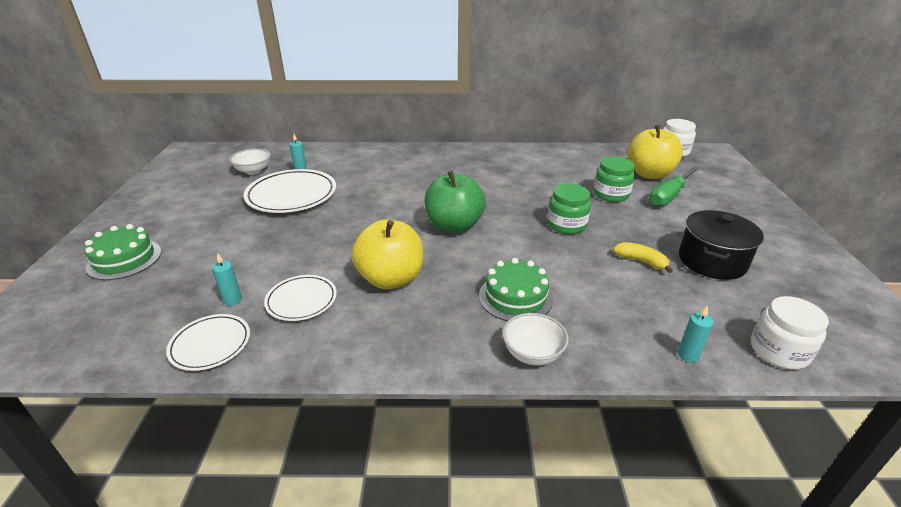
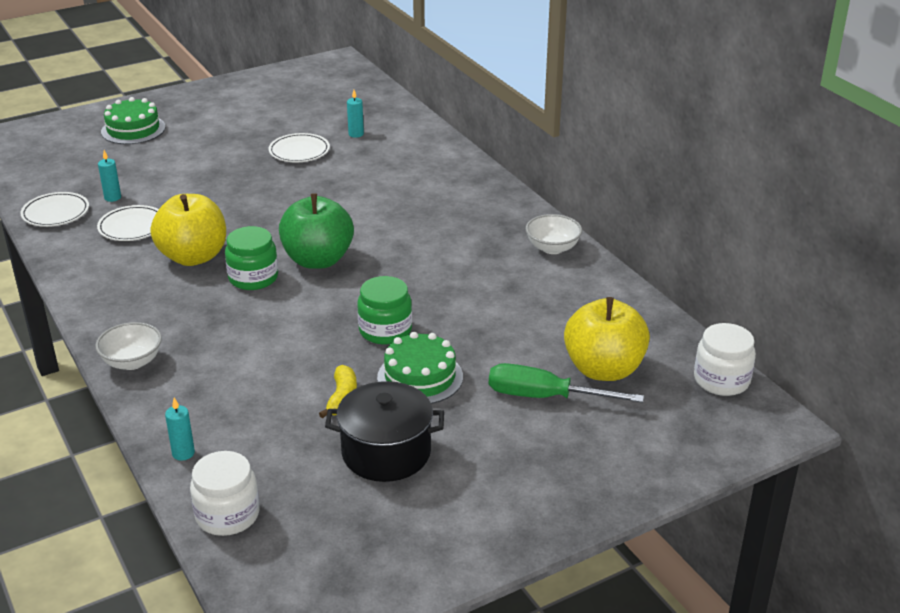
camera: 60 degrees right, 0 degrees up
(253, 171) = (329, 112): white bowl -> white bowl (552, 248)
(291, 195) = (299, 151): white plate -> white plate, size x0.58
(515, 297) = (212, 332): green cake -> green cake (420, 377)
(611, 194) = (501, 347): green jar -> green jar (253, 278)

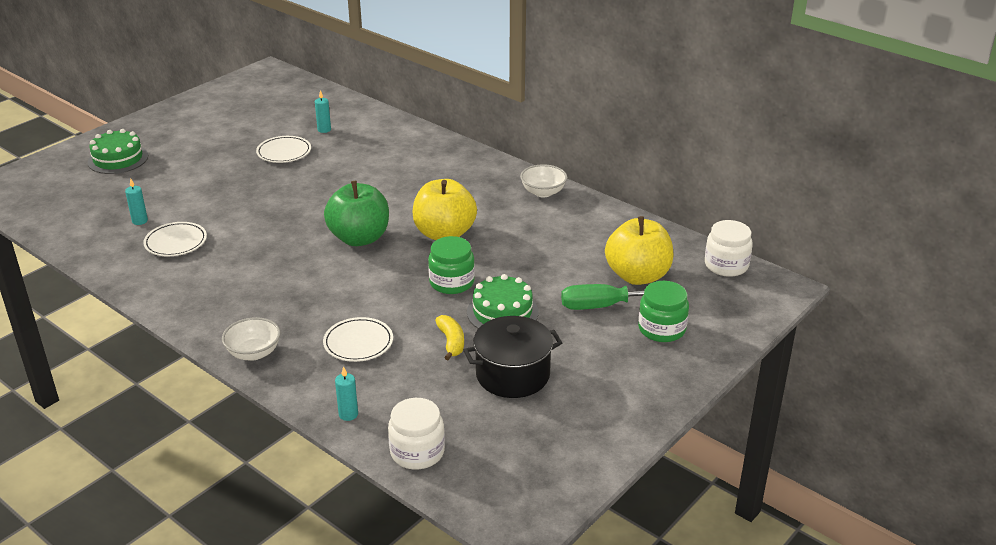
camera: 20 degrees left, 0 degrees up
(56, 213) = (94, 244): white plate -> white plate (358, 343)
(193, 257) = (249, 256): yellow apple -> yellow apple (444, 234)
(253, 278) = (313, 263): green jar -> green jar (661, 329)

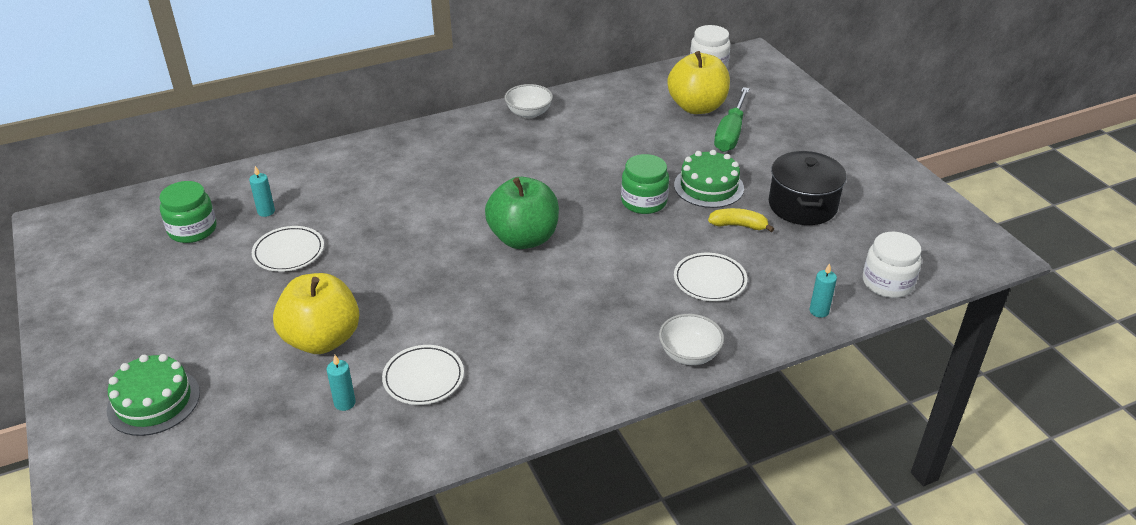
camera: 65 degrees left, 5 degrees up
(444, 234) = (556, 185): yellow apple -> yellow apple (322, 339)
(661, 329) = (777, 119): green jar -> green jar (192, 230)

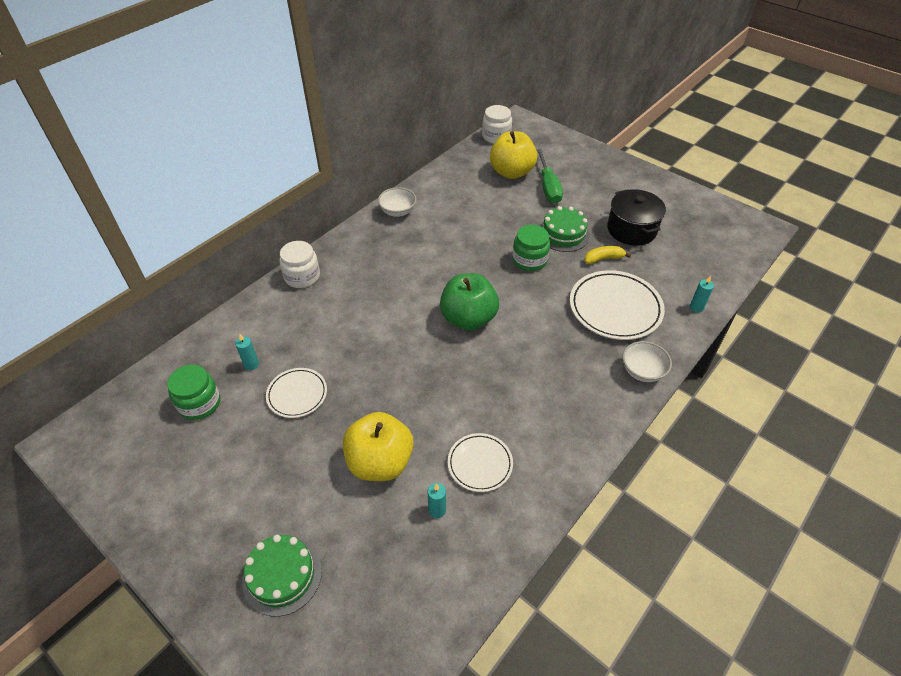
camera: 25 degrees left, 10 degrees up
(709, 280) = (615, 308): white plate -> white plate, size x1.72
(887, 283) = (720, 271): white jar -> white jar (302, 276)

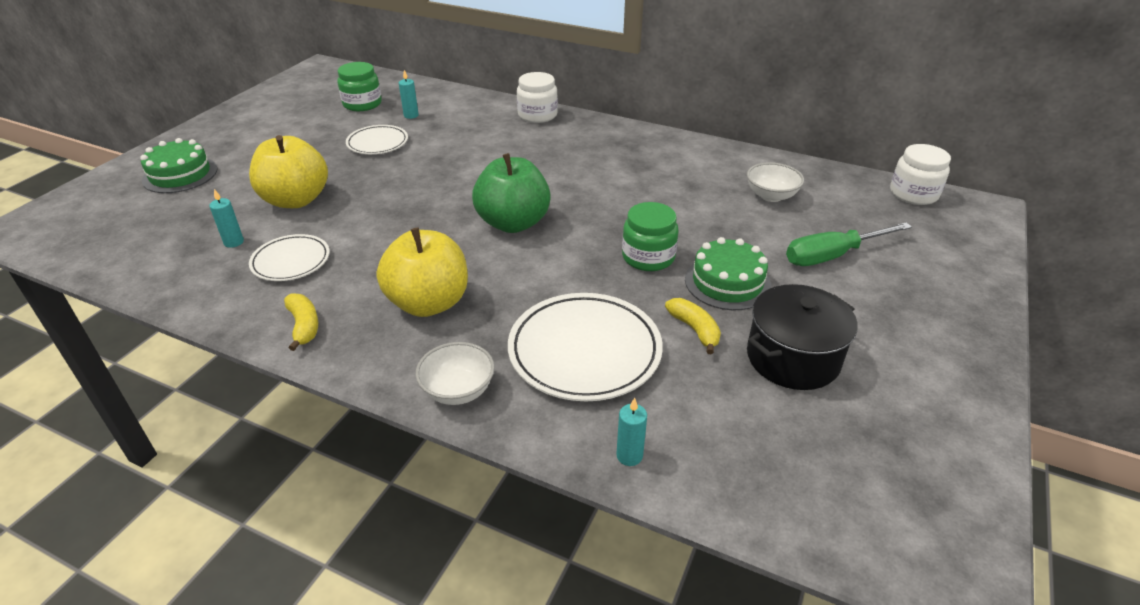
camera: 75 degrees right, 10 degrees down
(398, 211) = (679, 147): white bowl -> white bowl (771, 196)
(511, 172) = (837, 218): yellow apple -> yellow apple (429, 303)
(566, 453) = (304, 326): none -> yellow banana

